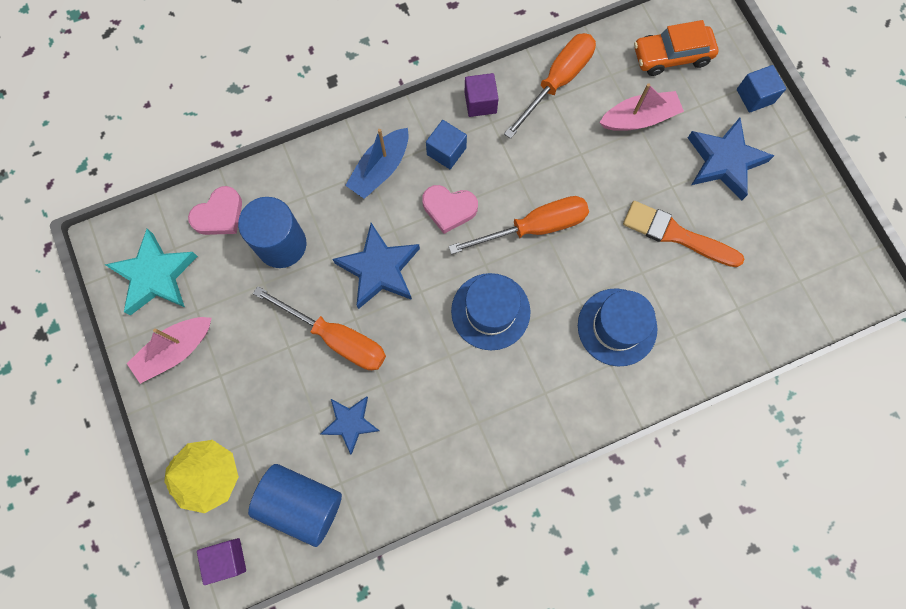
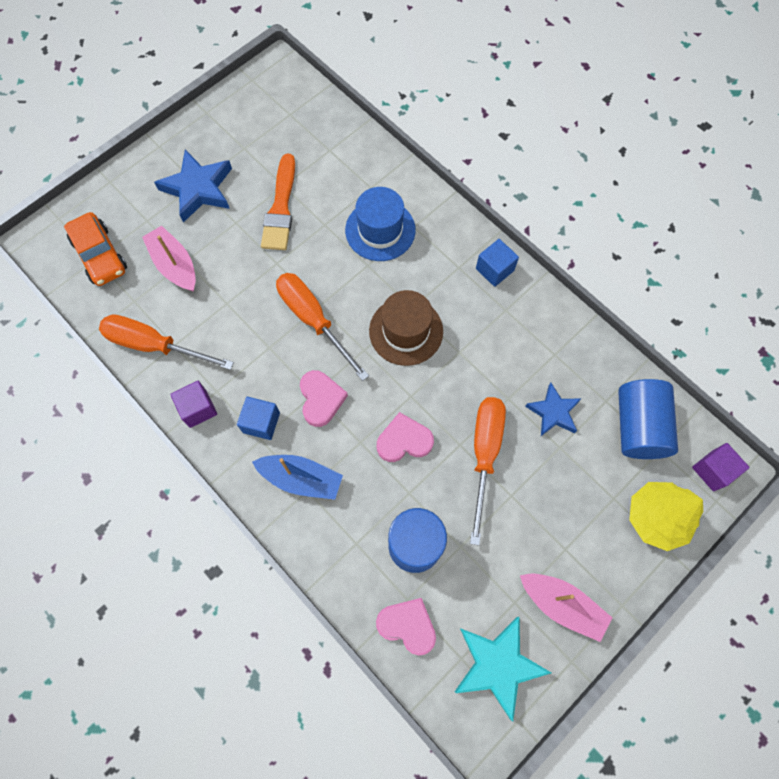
camera: 110 degrees left, 5 degrees down
(379, 269) = (404, 441): blue star -> pink heart
(490, 311) = (406, 331): blue hat -> brown hat
(755, 96) = (125, 180): blue cube -> blue cube (494, 269)

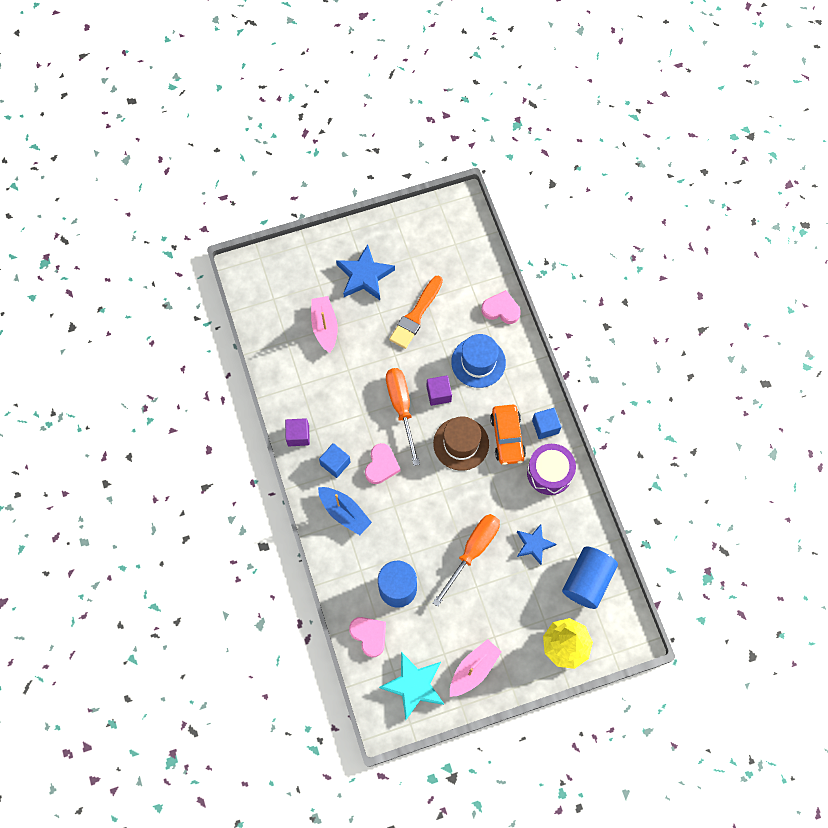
camera: 25 degrees right, 0 degrees up
(100, 255) = (277, 298): orange car -> orange car (507, 437)
(155, 345) = (288, 379): orange screwdriver -> none
(404, 441) = (423, 518): pink heart -> pink heart (501, 309)
(527, 319) = (549, 473): none -> purple drum
(562, 605) = (473, 669): pink boat -> pink boat turned 105 degrees counterclockwise
(713, 470) = (622, 633): purple cube -> purple cube (438, 394)

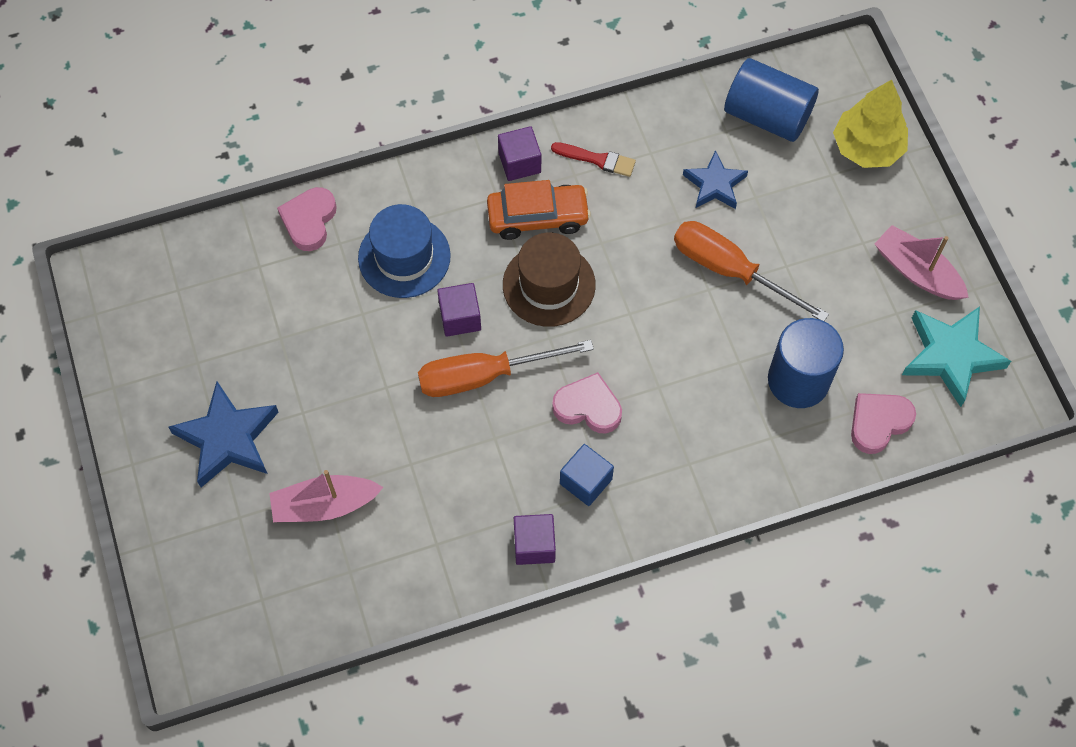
camera: 90 degrees left, 5 degrees down
(344, 512) = (673, 465): blue boat -> none
(416, 315) = (311, 353): orange brush -> none
(545, 427) = (519, 163): blue cube -> purple cube
(549, 473) = (597, 159): purple drum -> red brush

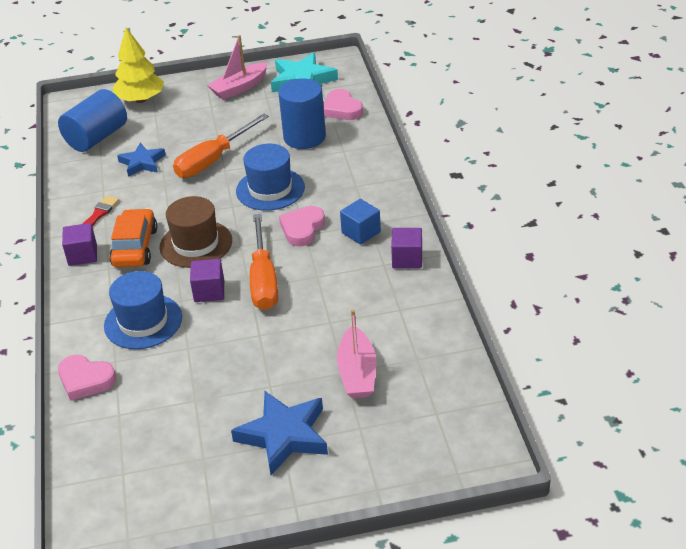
camera: 80 degrees left, 25 degrees down
(670, 354) = (270, 189): none -> blue hat

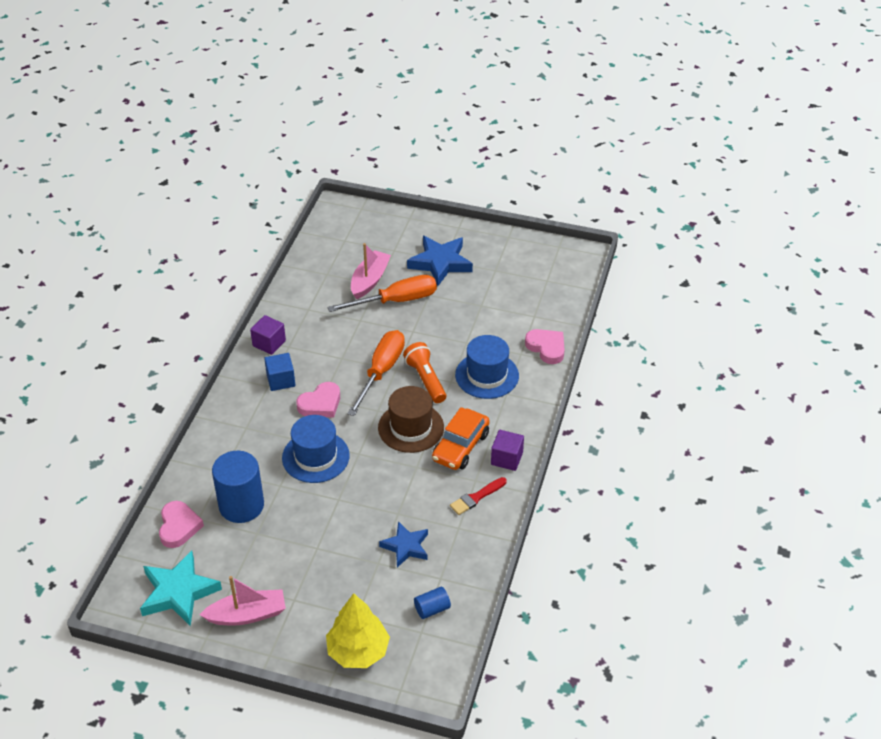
camera: 155 degrees left, 5 degrees up
(97, 137) = (432, 609): blue cylinder -> blue cylinder, size x0.48
(209, 291) = (426, 379): purple cube -> orange flashlight
(213, 160) = (340, 517): orange screwdriver -> orange screwdriver (396, 301)

